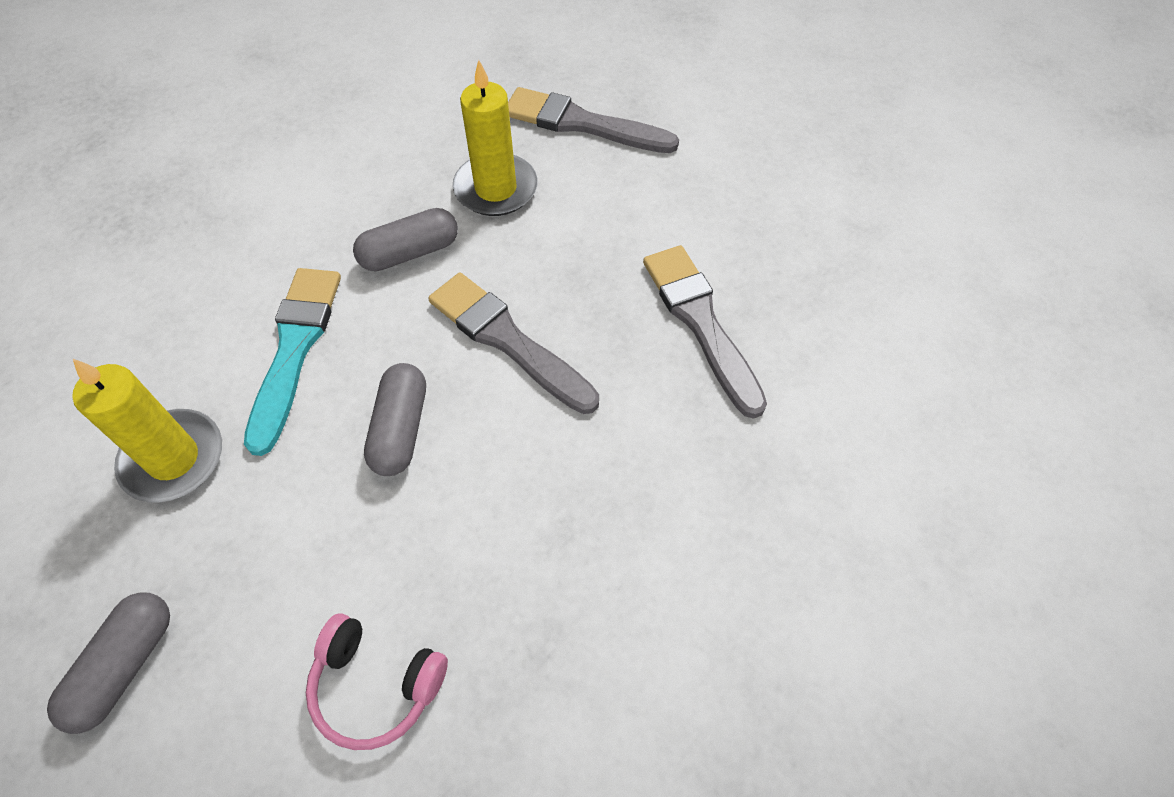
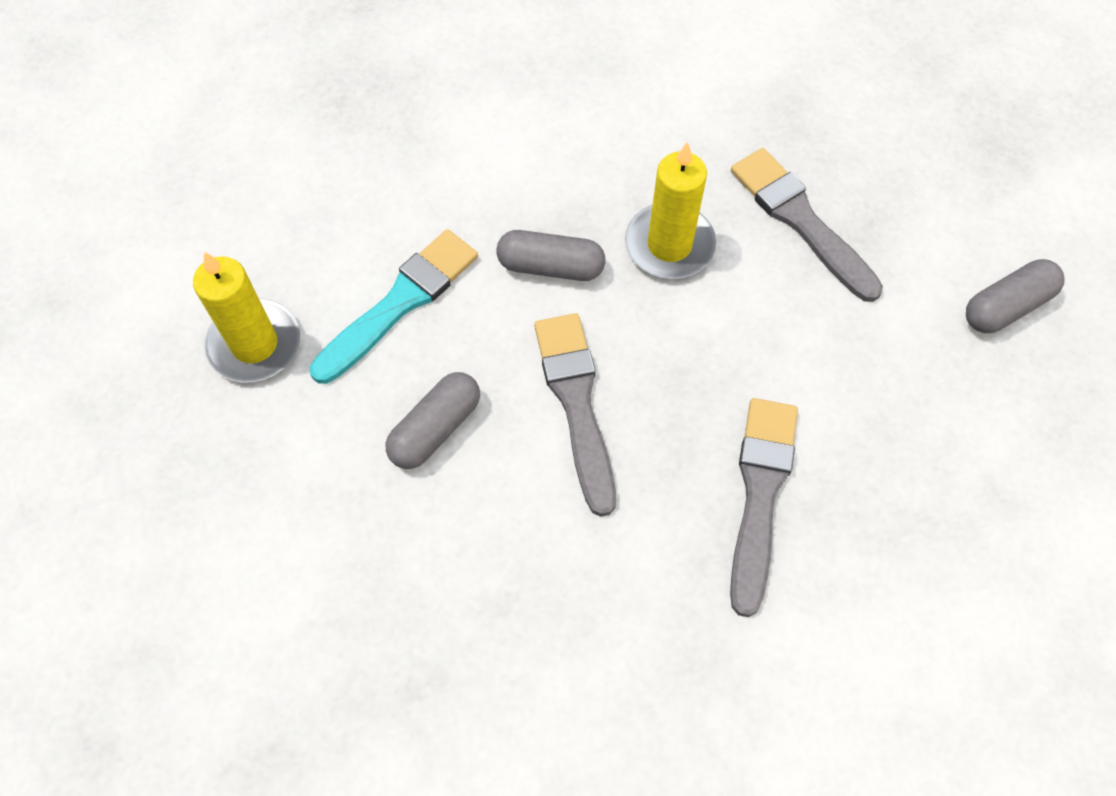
camera: 35 degrees right, 5 degrees up
(124, 666) = (128, 491): grey capsule -> grey capsule (1006, 306)
(376, 686) = (282, 628): pink headphones -> none

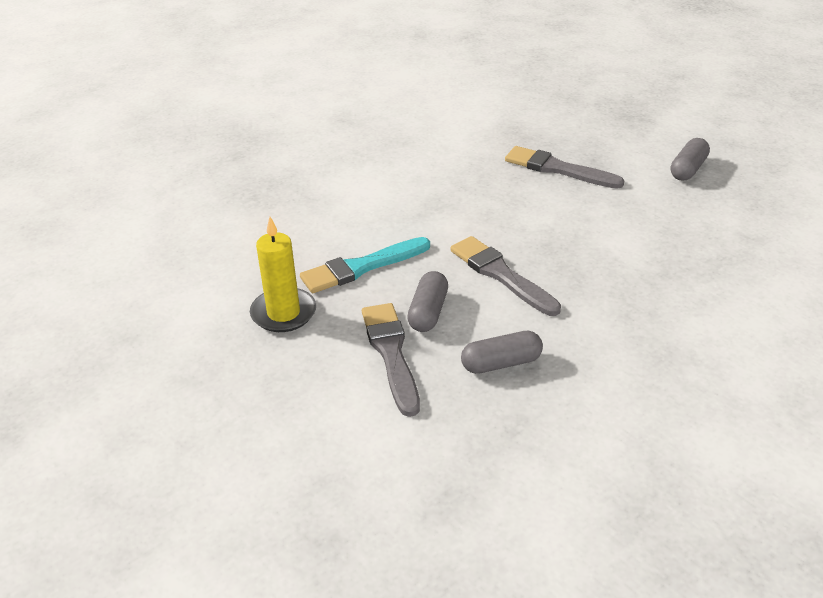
camera: 25 degrees left, 25 degrees down
(400, 303) = (361, 267): turquoise brush -> turquoise brush turned 135 degrees counterclockwise
(550, 266) = (438, 226): grey capsule -> grey capsule (501, 363)
(669, 245) = (497, 198): yellow candle -> none
(760, 494) = (633, 277): grey brush -> grey brush (391, 354)

